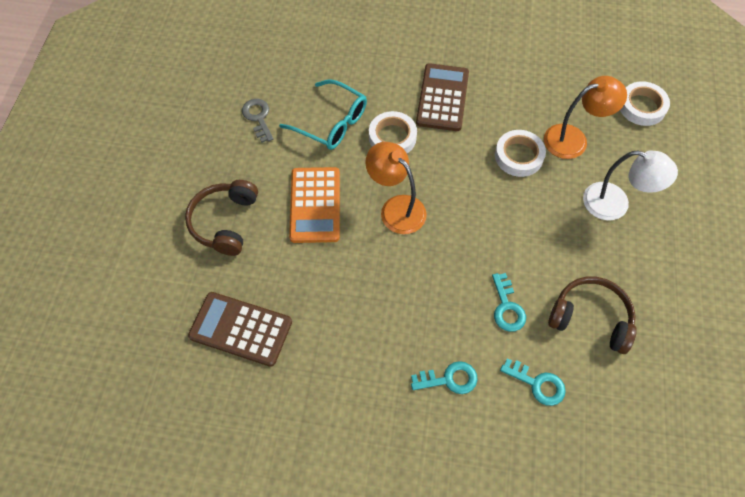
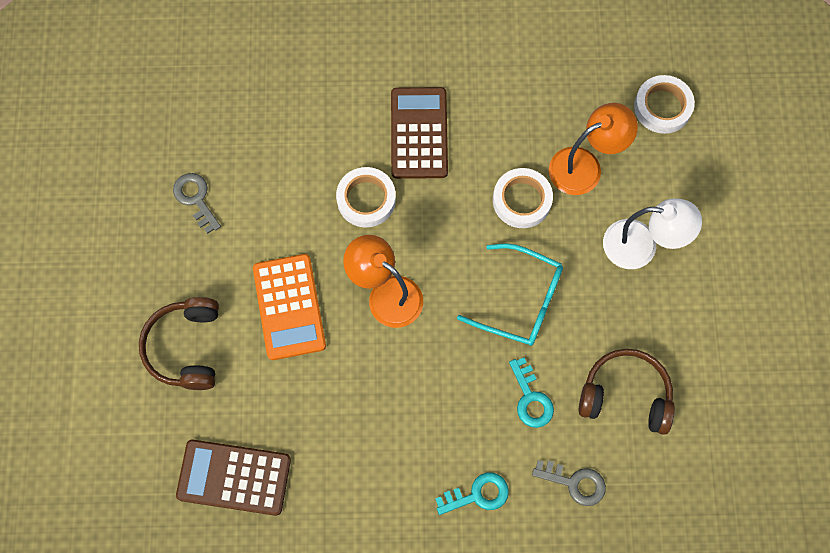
camera: 10 degrees left, 10 degrees up
(331, 123) = (288, 191): turquoise glasses -> turquoise glasses (521, 301)
(537, 384) = (575, 483): turquoise key -> grey key

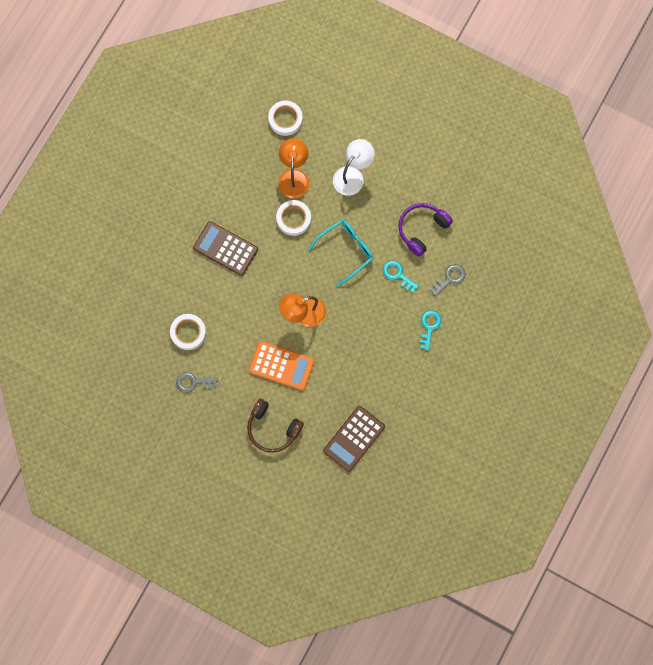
camera: 60 degrees left, 5 degrees up
(366, 199) = (246, 296): white tape -> white tape (188, 332)
(531, 398) = (397, 275): turquoise key -> turquoise key turned 150 degrees counterclockwise
(625, 395) = (422, 229): brown headphones -> purple headphones

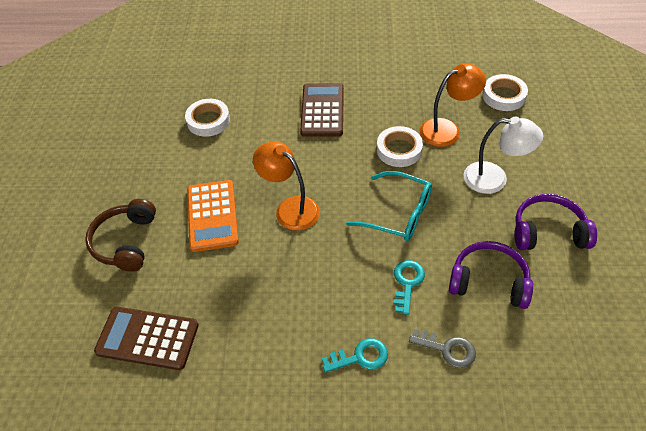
camera: 65 degrees right, 25 degrees down
(193, 382) = (152, 147): grey key -> none
(408, 173) = (548, 232): none -> purple headphones

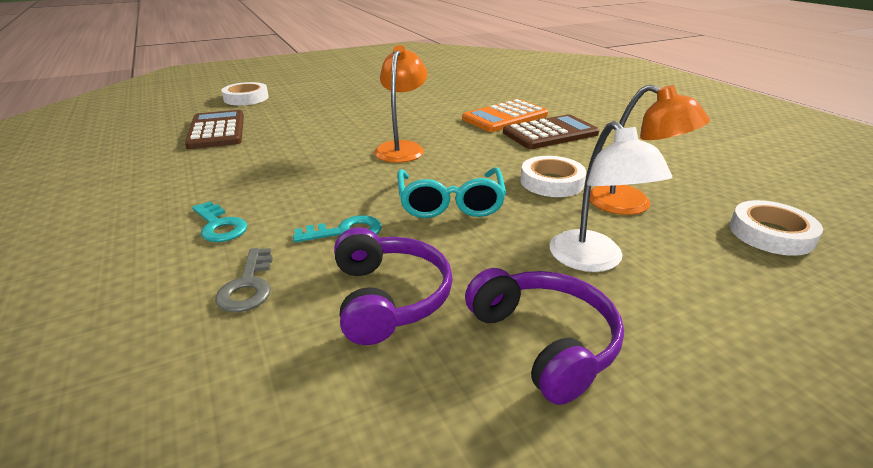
camera: 60 degrees right, 20 degrees down
(126, 242) = (312, 103): brown headphones -> none
(208, 121) = (470, 98): white tape -> white tape (246, 98)
(212, 216) = (363, 122): orange calculator -> orange calculator (505, 117)

